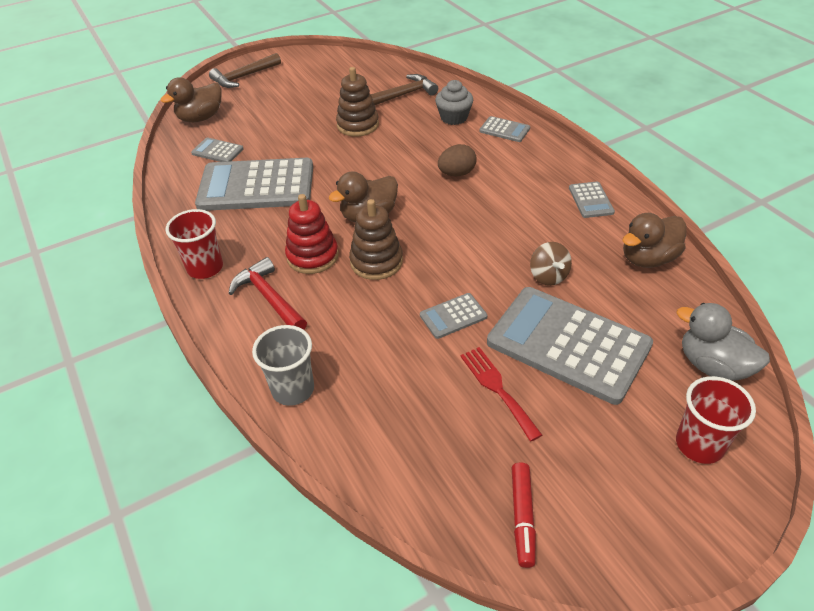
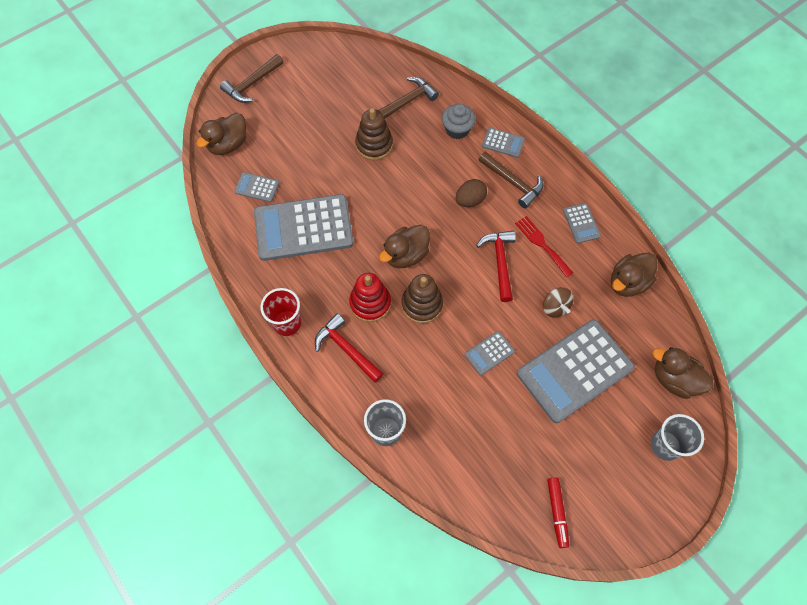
camera: 10 degrees left, 20 degrees up
(483, 229) = (500, 262): none -> red hammer
(497, 388) = (529, 415): red fork -> red fork (542, 244)
(510, 162) = (513, 183): none -> brown hammer
(568, 344) = (574, 371): grey calculator -> grey calculator turned 60 degrees counterclockwise
(699, 444) = (665, 445): red cup -> grey cup
(713, 366) = (674, 379): grey duck -> brown duck

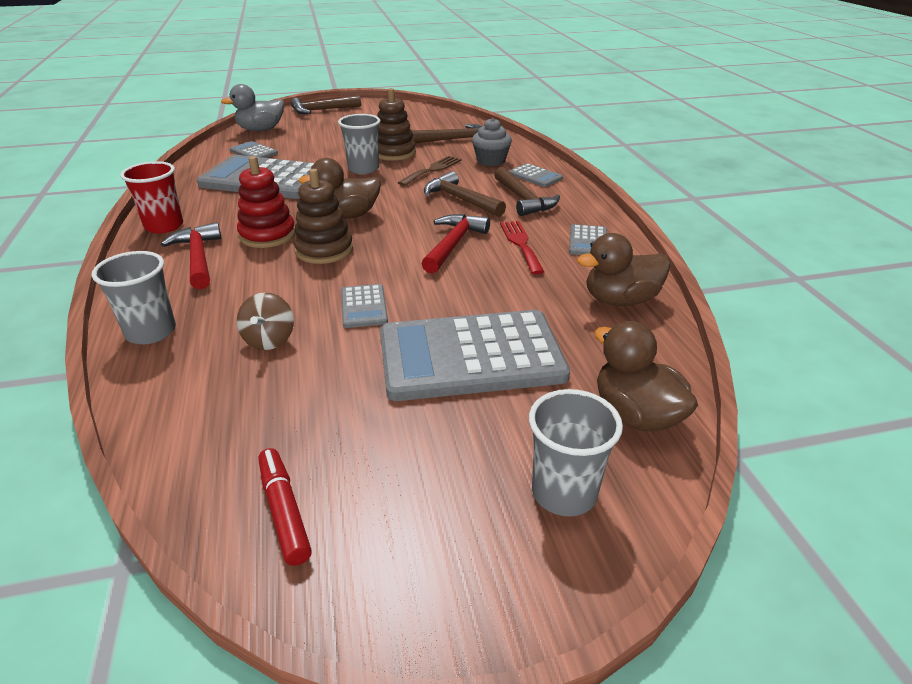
camera: 25 degrees right, 30 degrees down
(228, 144) = (260, 130): brown duck -> grey duck
(368, 181) = (363, 169): none -> grey cup
(422, 162) = (432, 170): none -> brown fork
(470, 200) = (460, 199): brown egg -> brown hammer
(489, 353) = (364, 306): grey calculator -> grey calculator turned 90 degrees counterclockwise
(555, 307) = (493, 294): brown spinning top -> brown spinning top (269, 340)
(557, 512) = (284, 511): red marker -> red marker turned 135 degrees clockwise

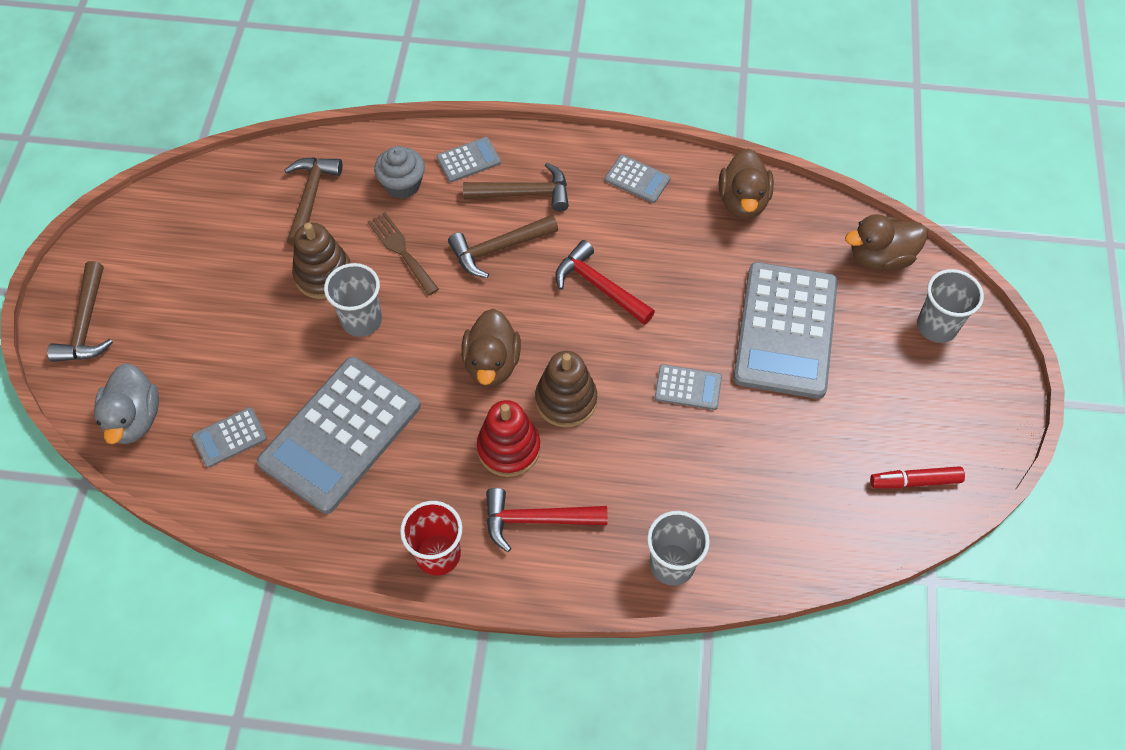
camera: 70 degrees left, 25 degrees up
(269, 340) = (716, 469): brown spinning top -> none
(521, 244) = (621, 232): red fork -> none

